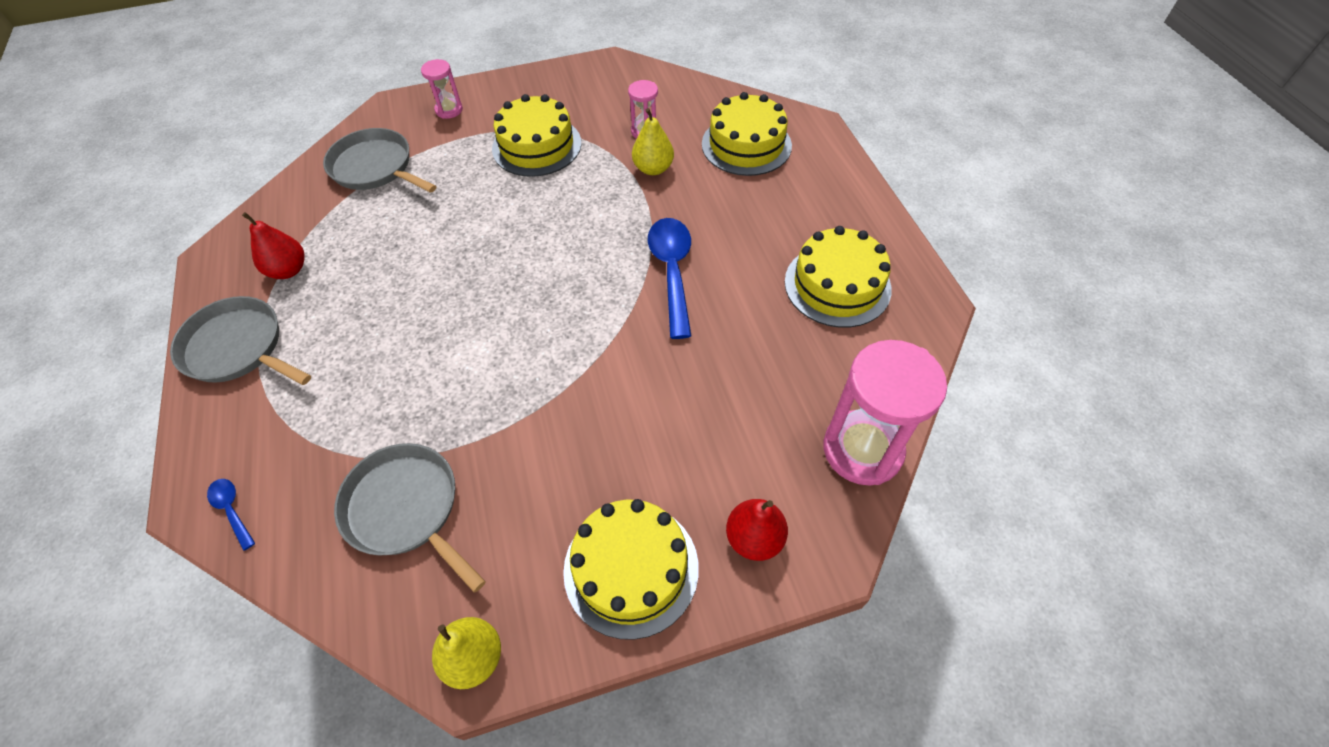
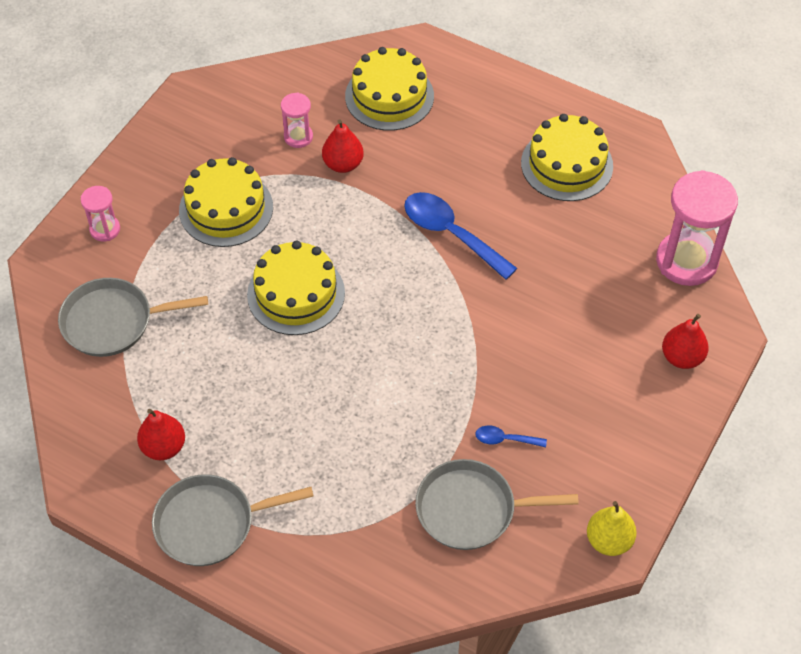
camera: 45 degrees left, 0 degrees up
(232, 510) = (362, 605): blue spoon -> blue spoon (505, 439)
(631, 568) = (636, 428): yellow cake -> yellow cake (296, 294)
(653, 168) = (343, 164): yellow pear -> red pear

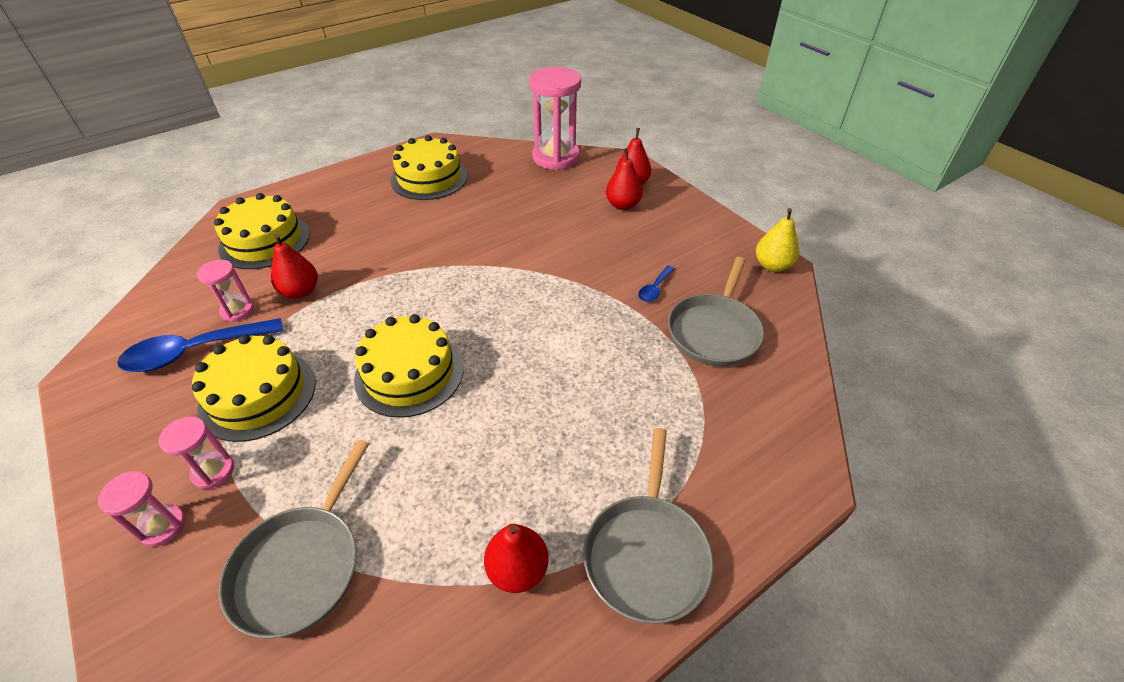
camera: 65 degrees left, 10 degrees down
(153, 228) = (213, 471): none -> pink hourglass
(451, 234) = (435, 253): blue spoon -> blue spoon (194, 352)
(632, 363) = (623, 205): none -> red pear

